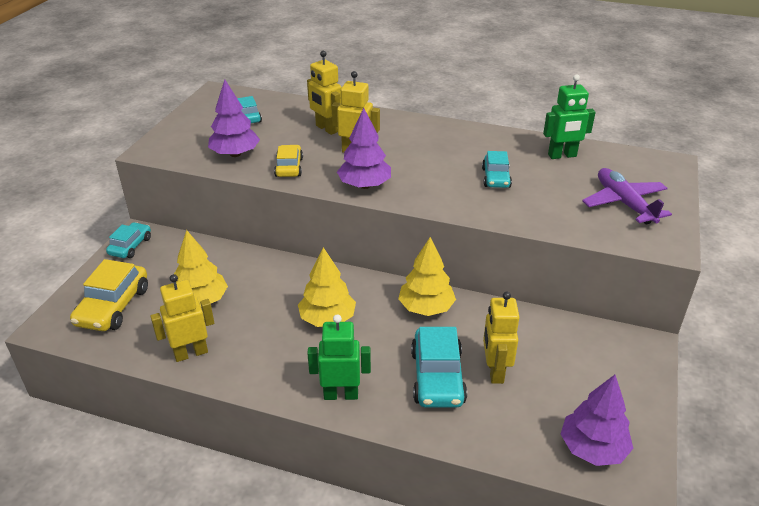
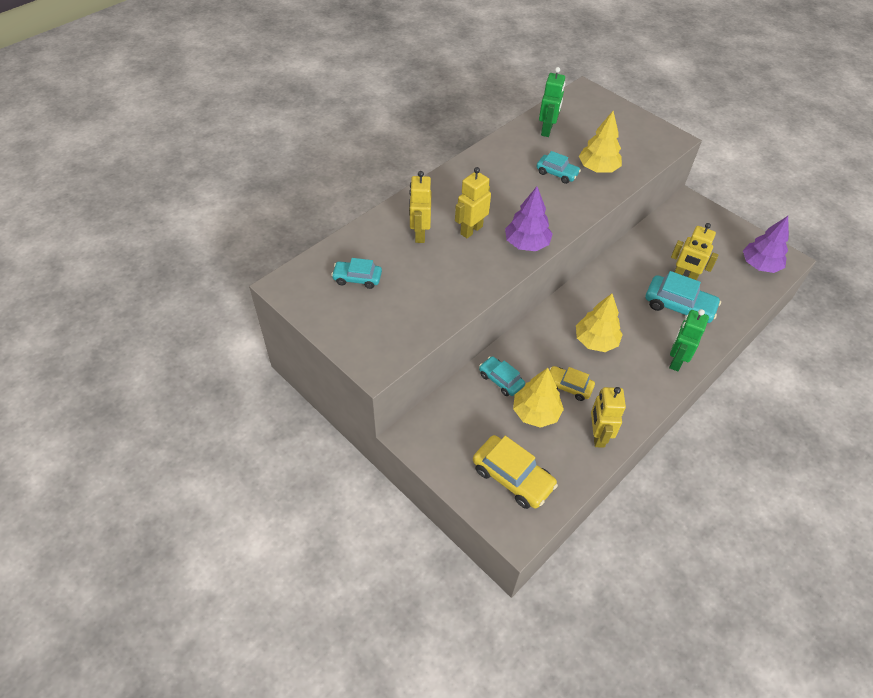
camera: 65 degrees left, 15 degrees up
(130, 246) = (426, 446): turquoise car -> turquoise car (501, 380)
(235, 154) = (424, 306): purple tree -> none
(289, 167) = (471, 278): yellow car -> yellow car (568, 386)
(326, 129) = (419, 234): yellow robot -> yellow robot turned 105 degrees clockwise
(426, 308) = (609, 283): yellow tree -> yellow tree (598, 168)
(624, 203) = (621, 133): purple plane -> none

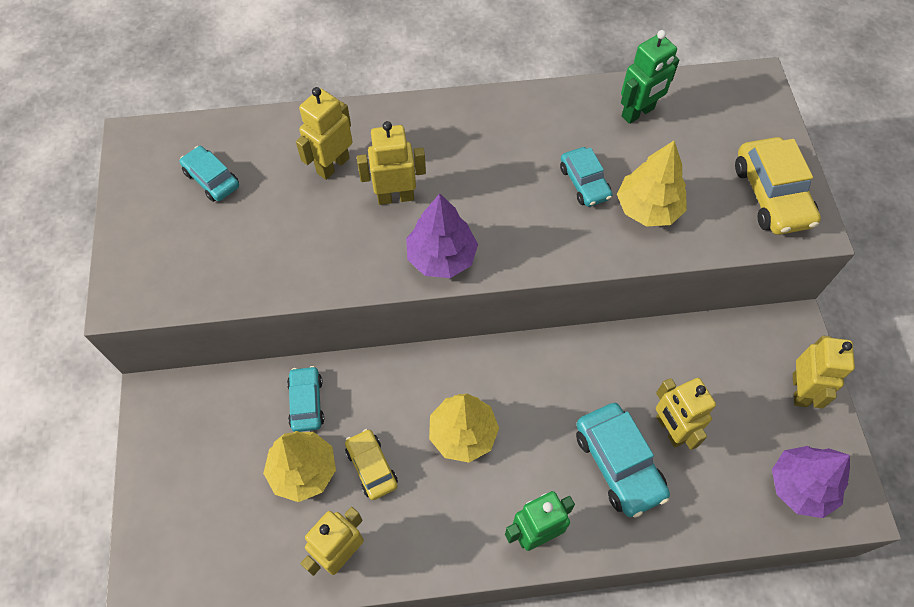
camera: 40 degrees right, 10 degrees up
(513, 477) = (203, 526): yellow car -> yellow car (772, 195)
(718, 226) = (800, 390): none -> yellow robot

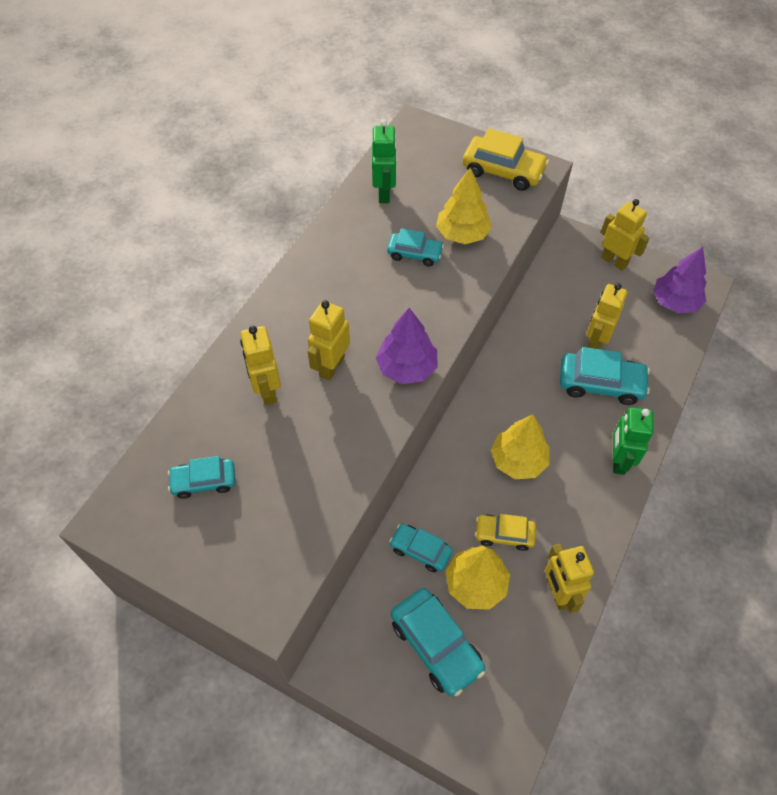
camera: 55 degrees left, 5 degrees down
(222, 471) = (436, 645): none -> turquoise car
(670, 429) = (595, 342): yellow robot -> yellow robot turned 105 degrees clockwise

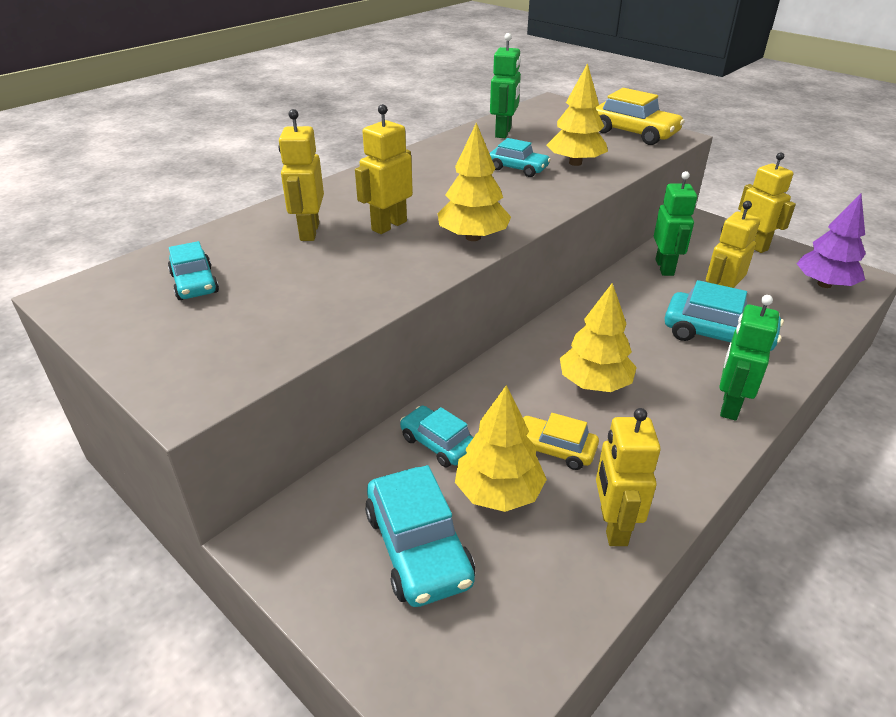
camera: 15 degrees right, 20 degrees down
(204, 481) = (195, 283): turquoise car -> turquoise car turned 120 degrees counterclockwise
(406, 368) = (473, 237): purple tree -> yellow tree
(547, 307) = (665, 267): none -> green robot

